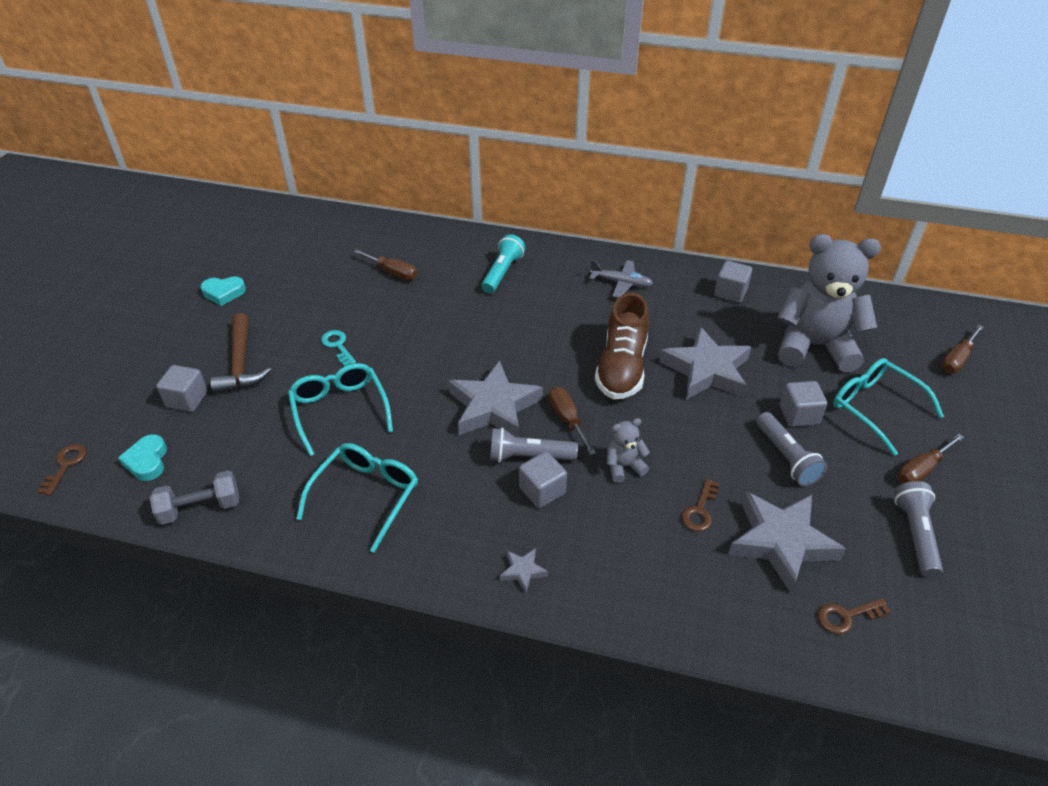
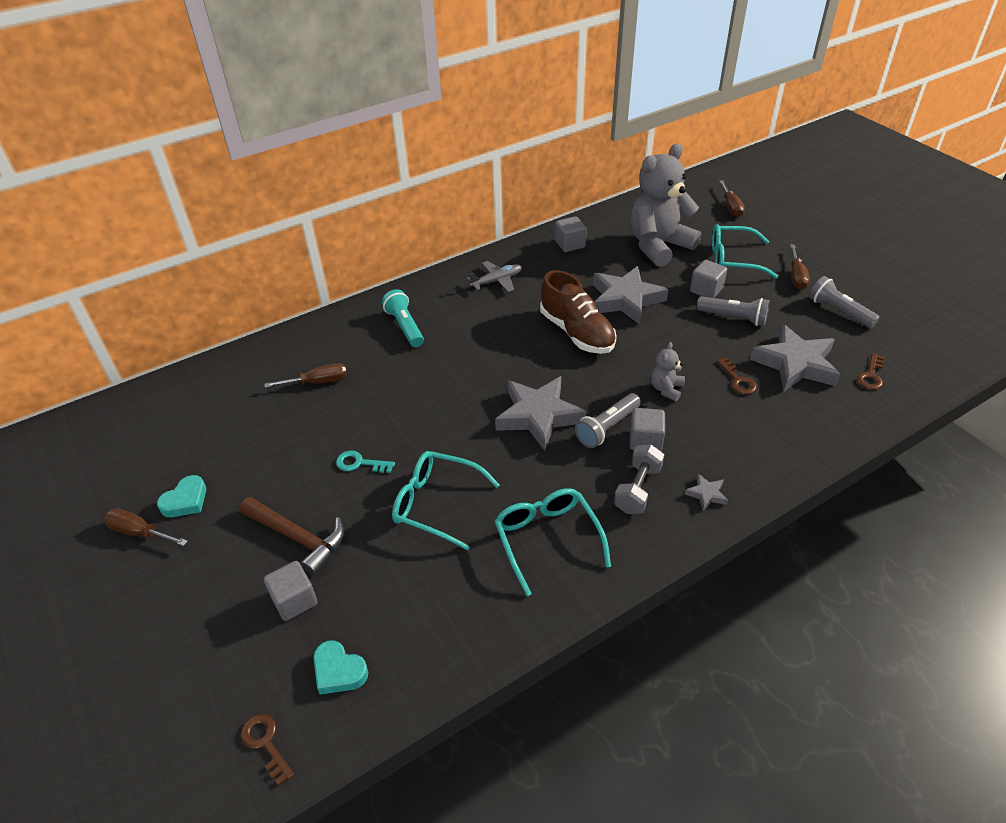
camera: 45 degrees left, 0 degrees up
(200, 508) = (442, 658): grey dumbbell -> grey dumbbell (637, 489)
(567, 419) = (594, 388): brown screwdriver -> brown screwdriver (139, 532)

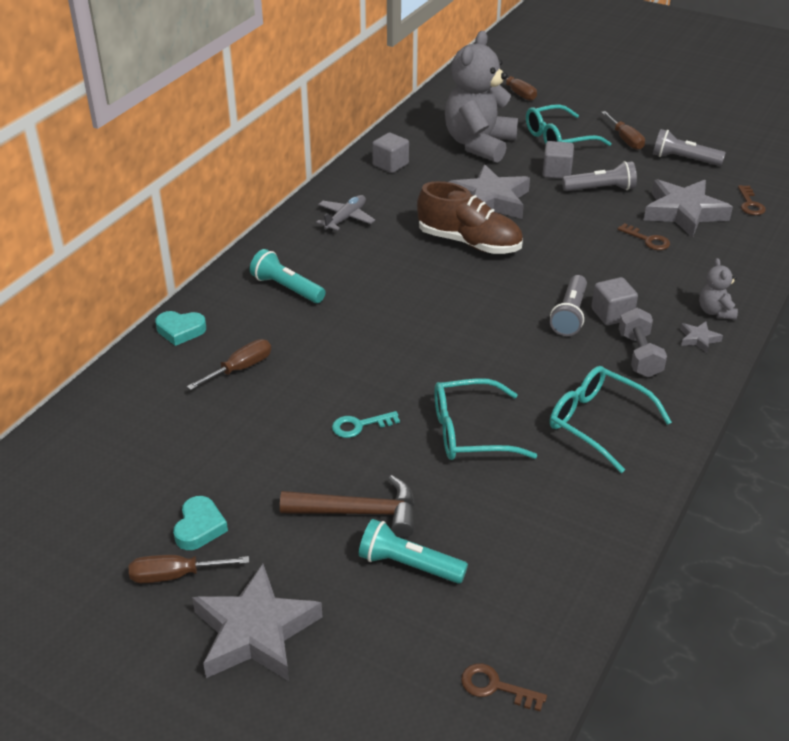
camera: 30 degrees left, 5 degrees down
(294, 600) = (408, 565): grey cube -> turquoise flashlight
(339, 671) = (508, 601): turquoise heart -> turquoise heart (180, 330)
(539, 416) = (498, 325): grey star -> grey star (255, 632)
(666, 389) = (593, 266): grey teddy bear -> grey teddy bear (715, 311)

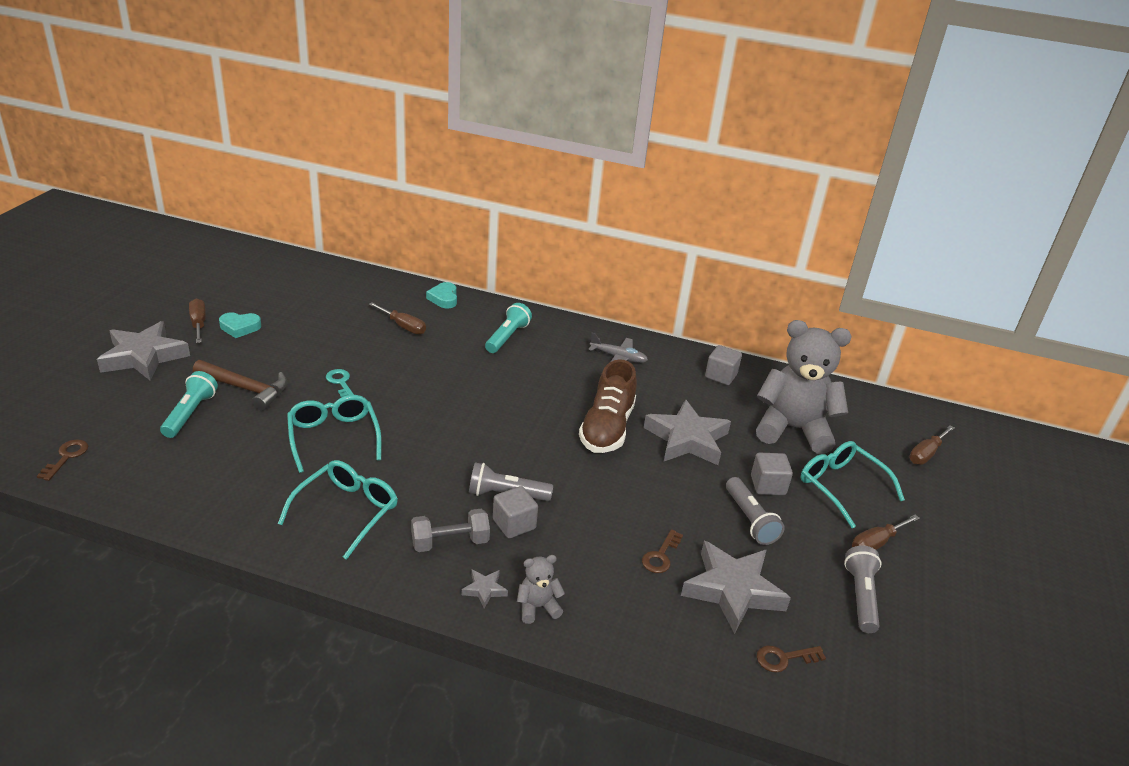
camera: 75 degrees right, 5 degrees down
(359, 512) = (246, 389): brown hammer -> brown hammer turned 60 degrees counterclockwise

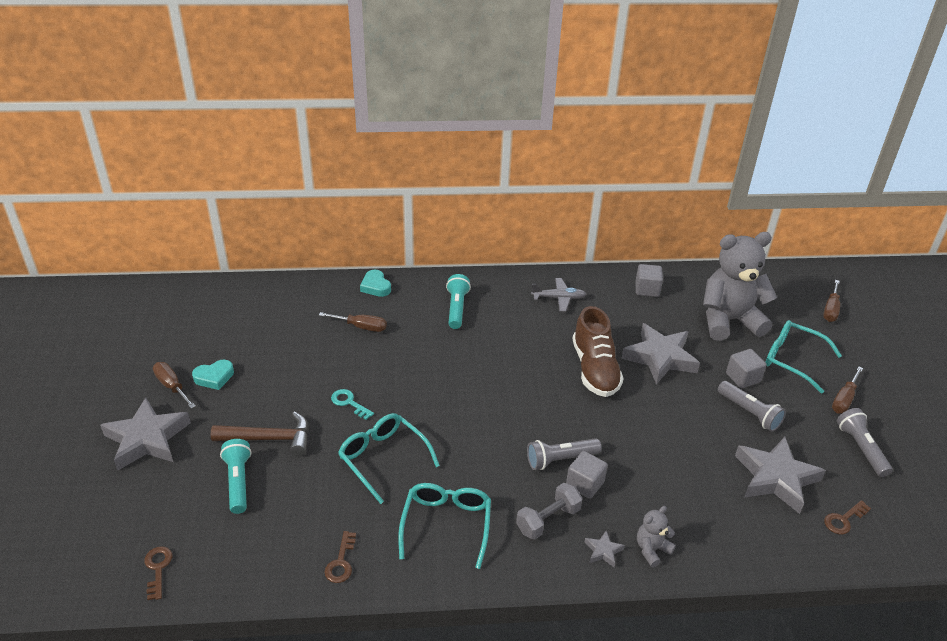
camera: 20 degrees left, 5 degrees up
(660, 556) = (708, 469): brown key -> brown key (341, 562)

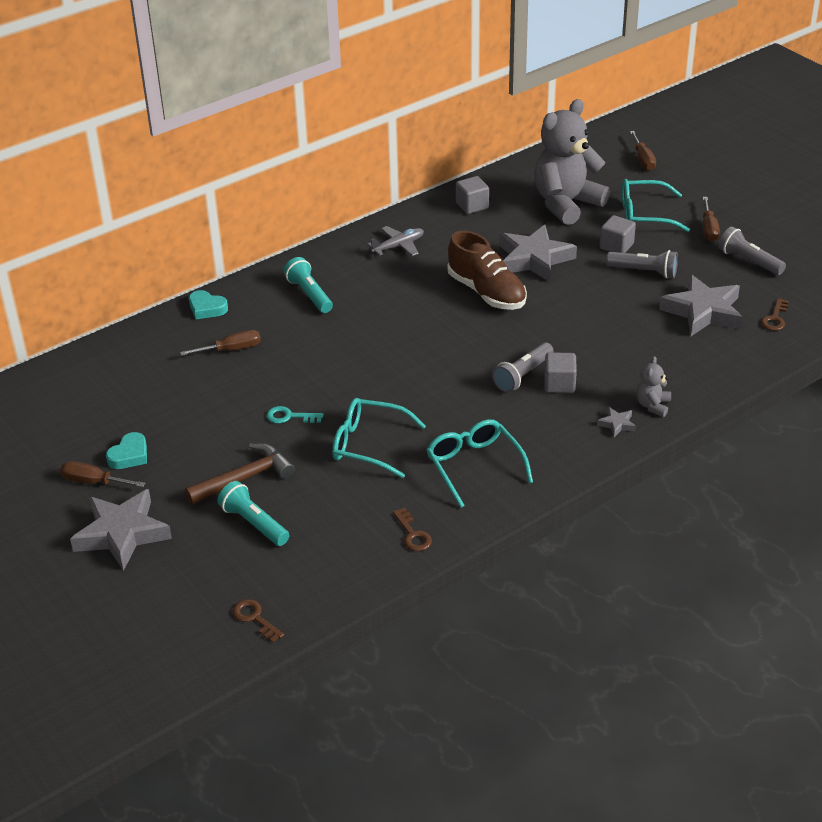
camera: 30 degrees left, 0 degrees up
(548, 520) = (554, 423): grey dumbbell -> none

